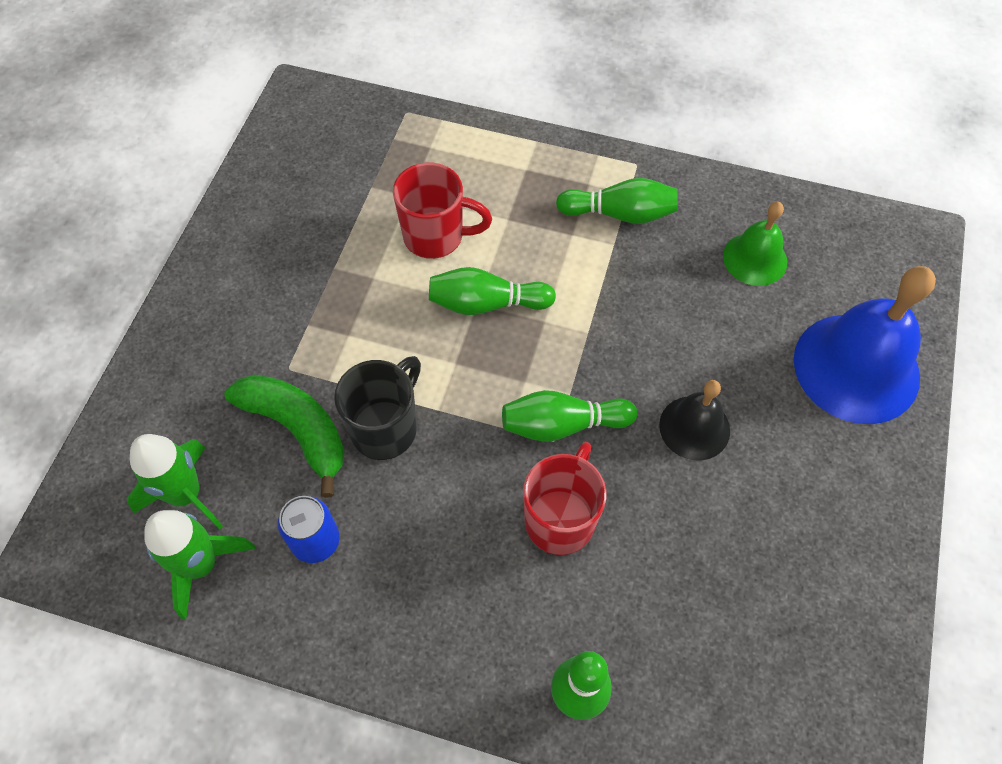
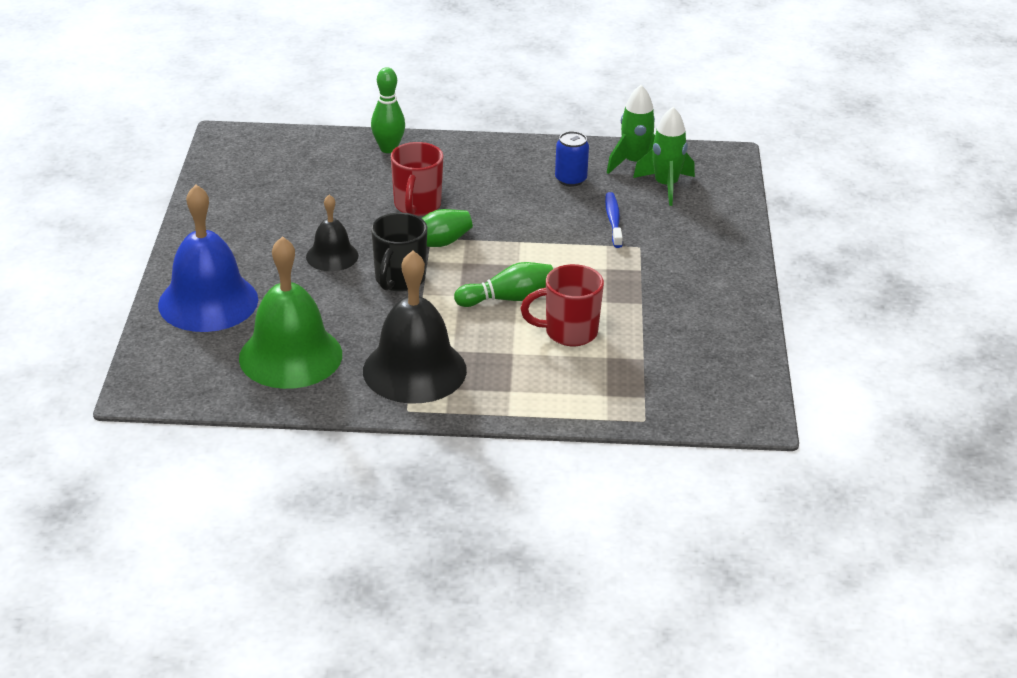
camera: 165 degrees right, 25 degrees down
(297, 429) = (613, 220): green banana -> blue toothbrush
(386, 428) = (552, 228): black mug -> black mug (399, 280)
(620, 214) = (414, 370): green bowling pin -> black bell
(755, 258) = (290, 356): green bell -> green bell, size x1.82

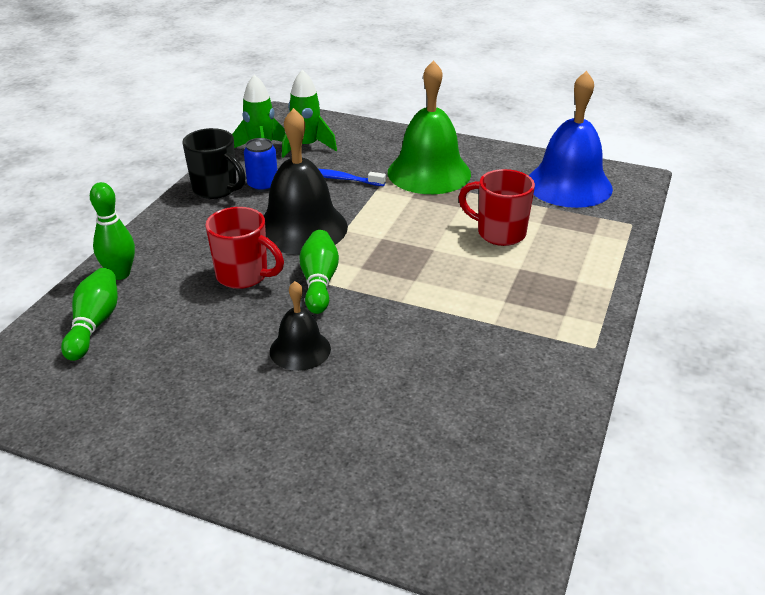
camera: 70 degrees left, 0 degrees up
(208, 302) = (339, 469): blue bell -> blue bell (569, 185)
(290, 356) = (478, 414): green bell -> green bell (429, 173)
(399, 280) = (371, 311): black mug -> black mug (216, 189)
(414, 370) = (530, 330): black bell -> black bell (301, 228)
(508, 298) = (434, 253): green bowling pin -> green bowling pin (94, 324)
(569, 333) = (499, 233): red mug -> red mug turned 105 degrees clockwise

